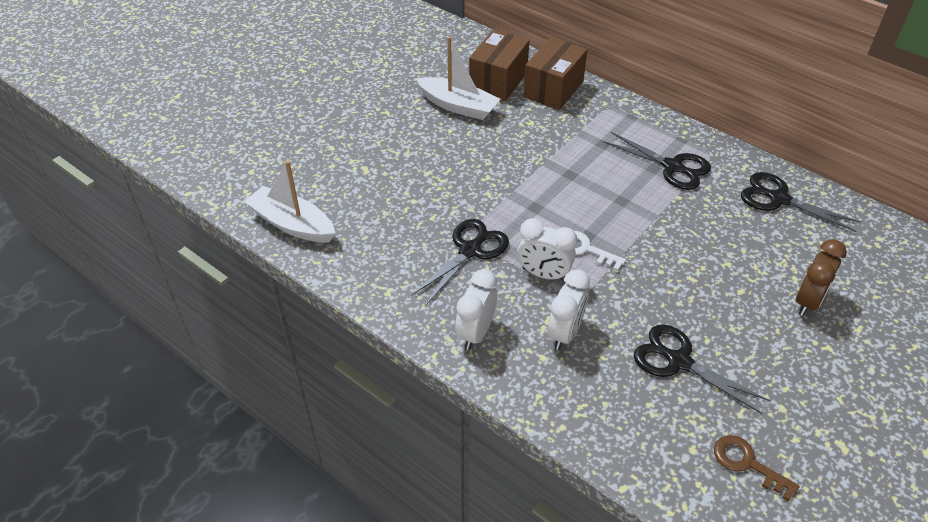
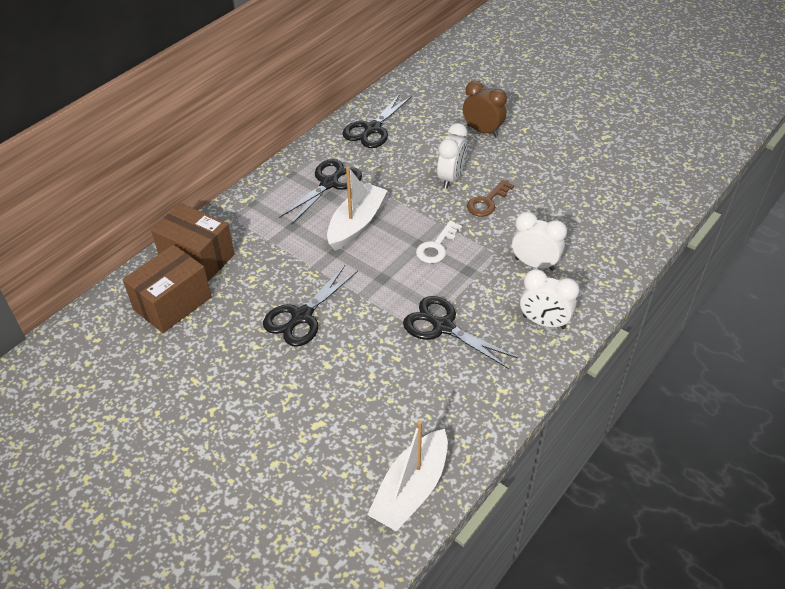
camera: 90 degrees left, 0 degrees up
(458, 106) = (213, 339): white boat -> white boat (356, 224)
(498, 81) = (173, 303): brown box -> brown box turned 75 degrees counterclockwise
(544, 274) = (469, 275): white clock -> white clock (451, 178)
(678, 361) = (551, 202): black scissors -> black scissors (301, 317)
(747, 463) = (631, 179): brown key -> brown key (487, 202)

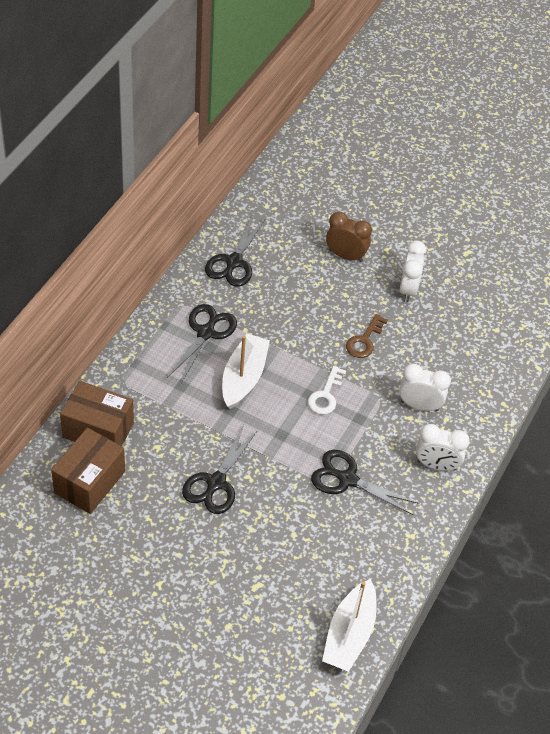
camera: 15 degrees left, 5 degrees up
(451, 178) = (324, 316): white clock -> white clock (408, 289)

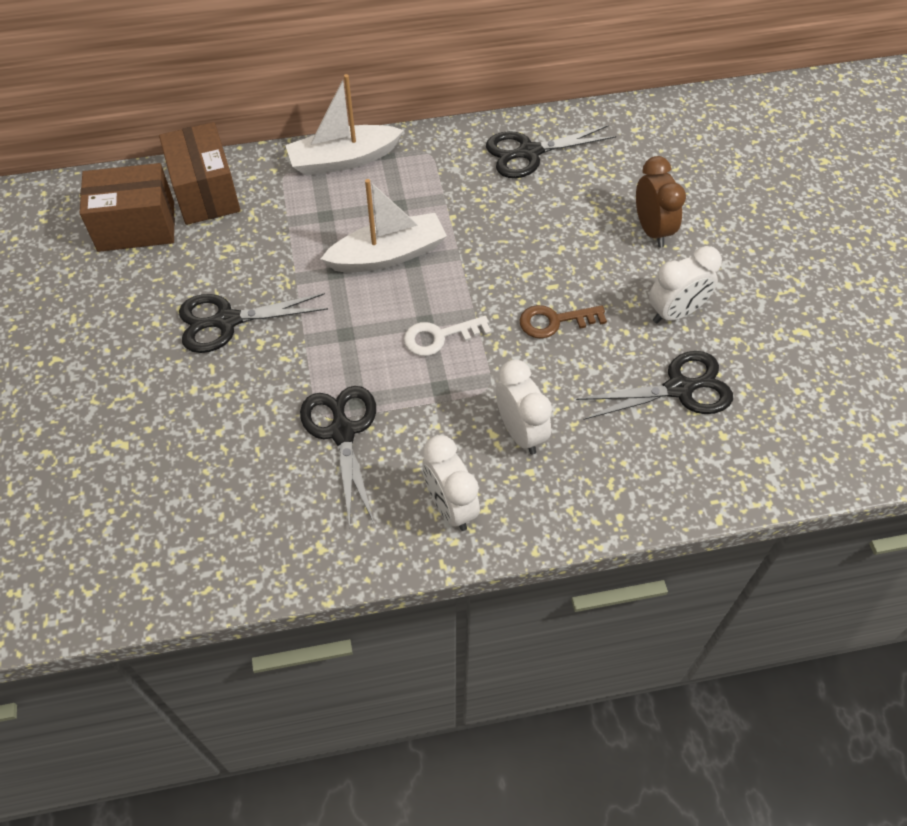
camera: 55 degrees right, 5 degrees up
(206, 332) = (413, 190): black scissors -> black scissors (679, 388)
(349, 634) = (122, 576): white boat -> white boat (343, 160)

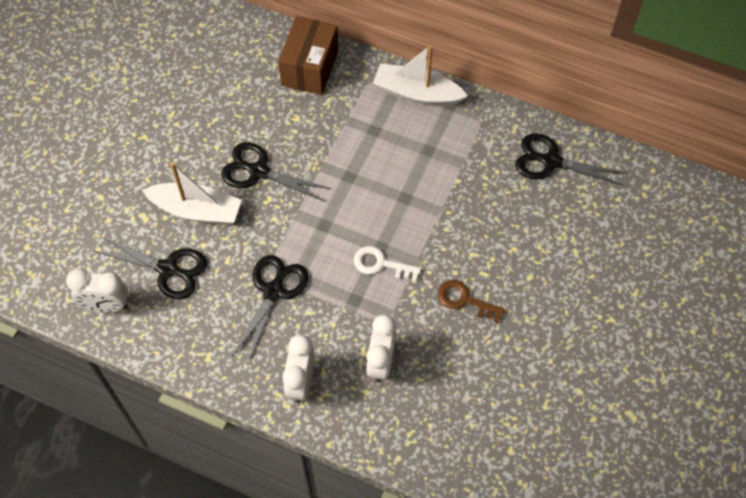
camera: 35 degrees right, 5 degrees up
(136, 227) = (250, 69): brown box -> none
(388, 255) = (393, 184): white boat -> white boat (196, 210)
(652, 230) = (589, 274): brown clock -> none
(675, 312) = (553, 345): white clock -> white clock (106, 305)
(679, 388) = (509, 400): black scissors -> black scissors (168, 269)

